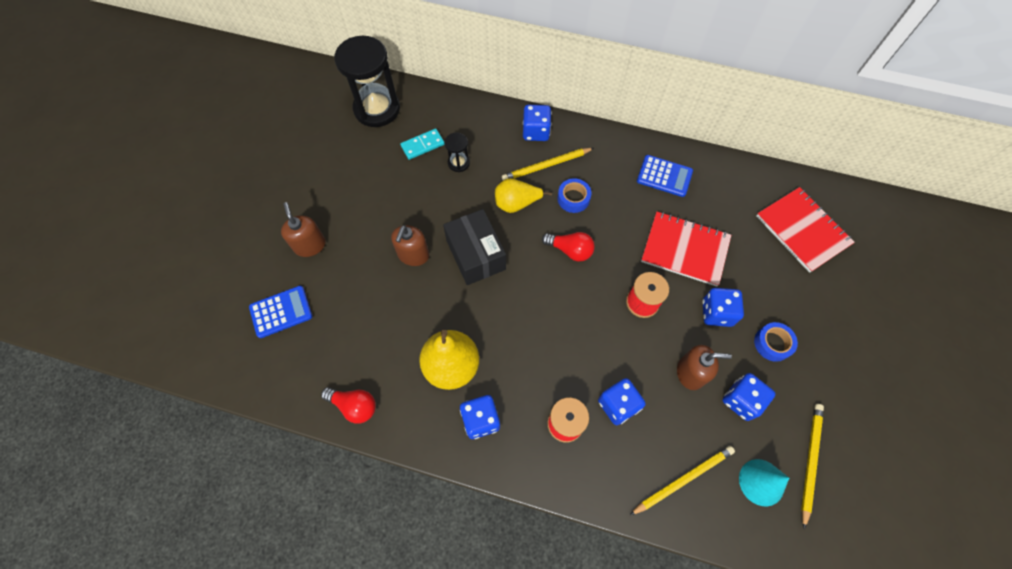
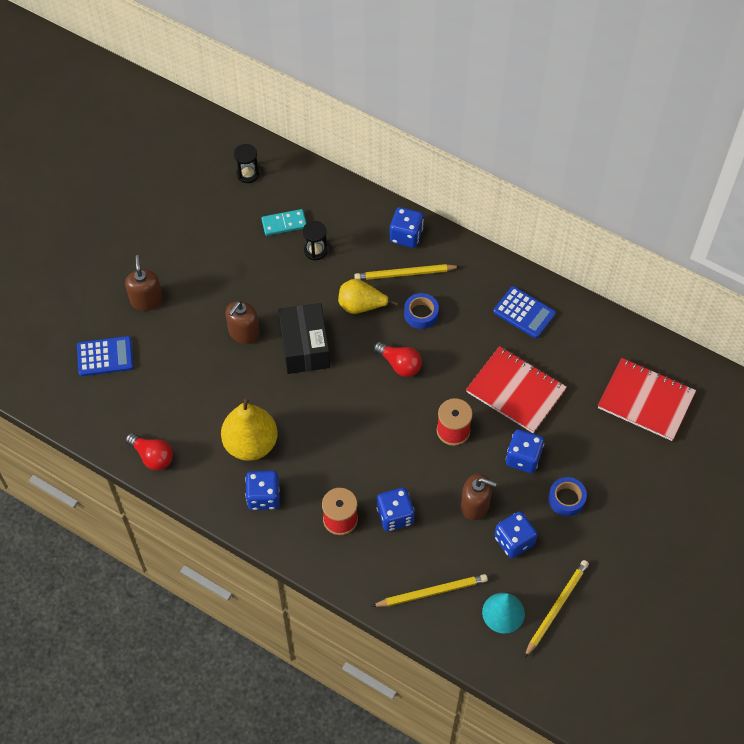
camera: 15 degrees right, 5 degrees down
(377, 109) = (248, 174): black hourglass -> black hourglass, size x0.46
(802, 230) = (646, 400): red notebook -> red notebook turned 45 degrees counterclockwise

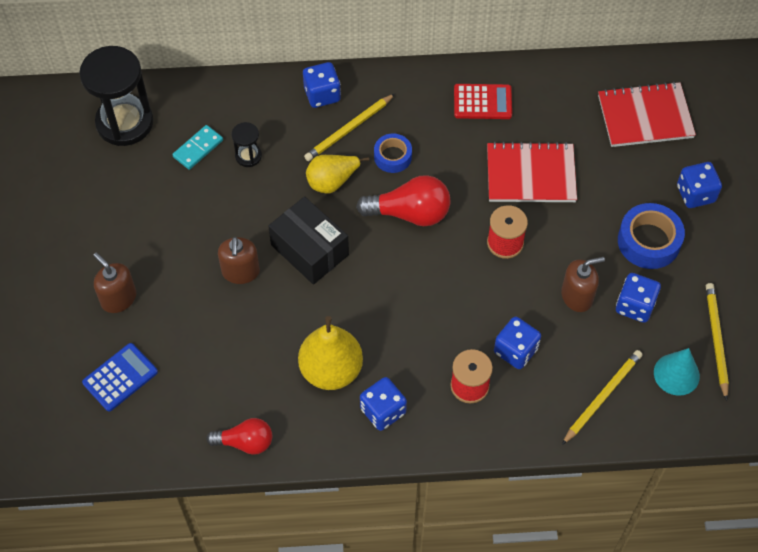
camera: 35 degrees left, 0 degrees up
(248, 174) = (124, 122): black hourglass -> black hourglass, size x2.18
(399, 364) = (410, 213): red light bulb -> red light bulb, size x1.53
(523, 458) = (584, 229): blue dice -> blue dice (695, 194)
(524, 313) = (482, 102): blue calculator -> red calculator
(566, 499) = (648, 241): blue tape -> blue tape, size x1.60

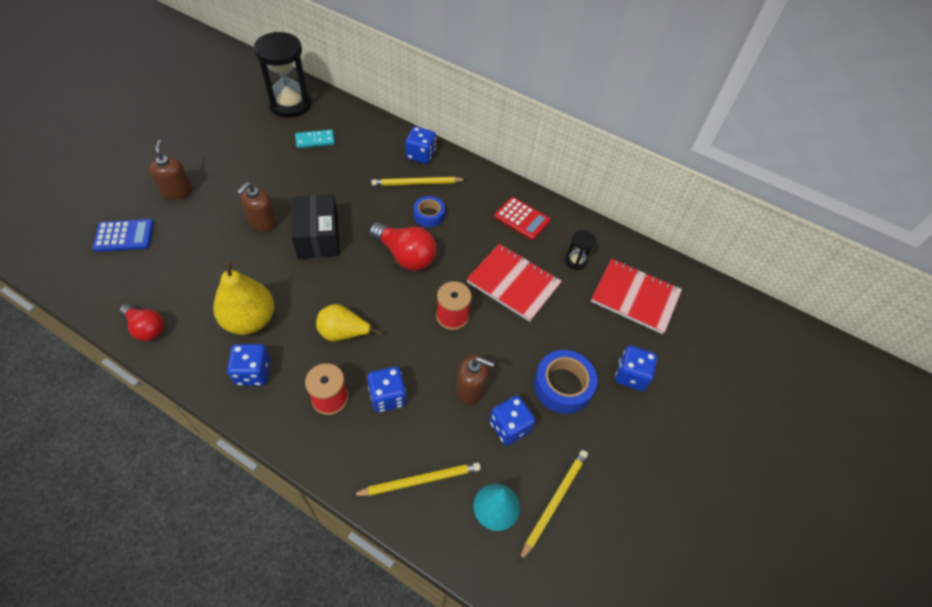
camera: 30 degrees right, 5 degrees down
(248, 156) = (340, 161): black hourglass -> black hourglass (576, 261)
(332, 181) = (375, 206): yellow pear -> yellow pear (343, 333)

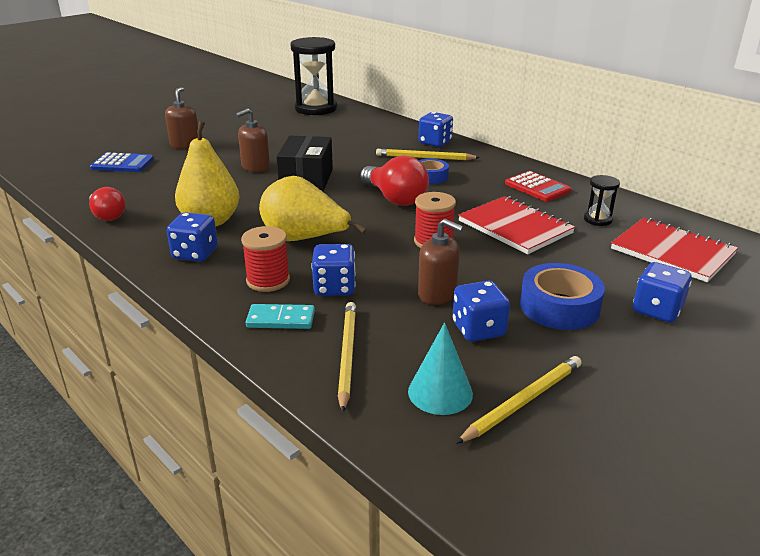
camera: 20 degrees right, 25 degrees down
(315, 140) = (330, 128): turquoise domino -> turquoise domino (281, 319)
(343, 333) = (304, 239): yellow pear -> yellow pear, size x1.51
(420, 480) = (347, 355): yellow pencil -> yellow pencil turned 90 degrees counterclockwise

